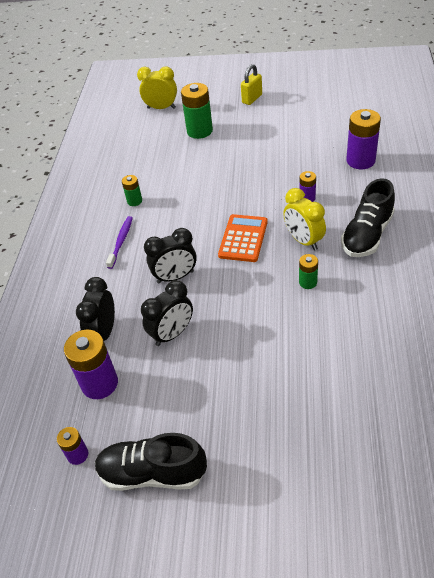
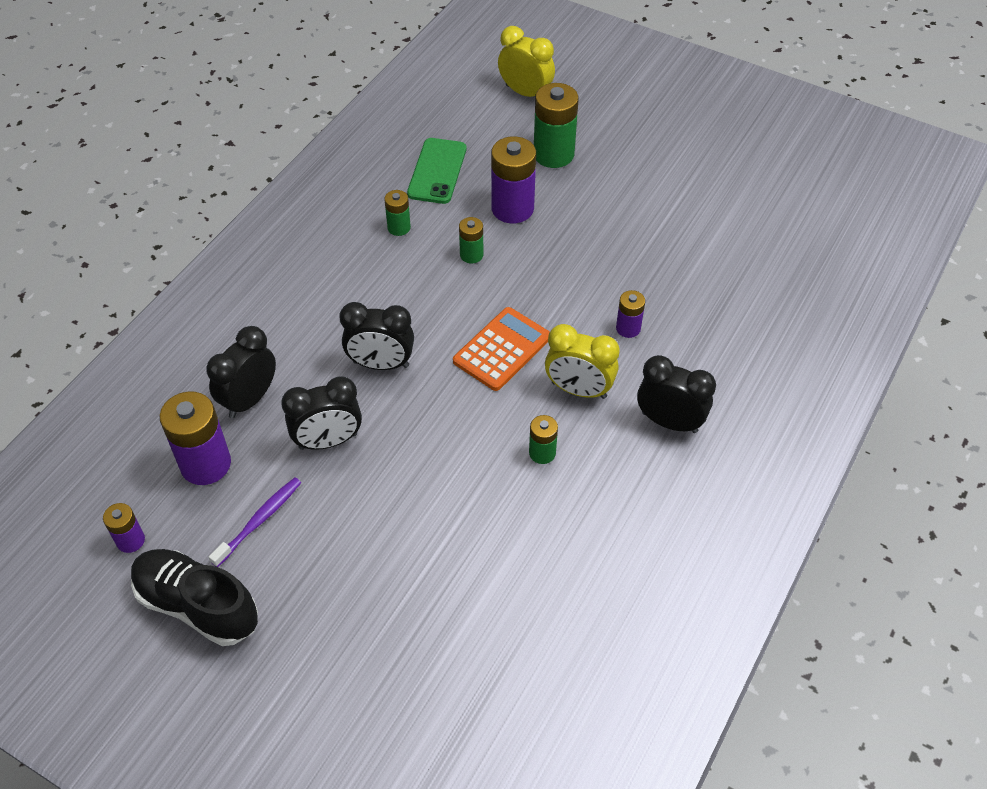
camera: 20 degrees right, 5 degrees up
(121, 241) = (345, 281): purple toothbrush -> purple toothbrush (259, 521)
(137, 164) = (437, 171): none -> green phone
(189, 198) = (471, 255): none -> green battery
(252, 99) = (662, 132): yellow padlock -> none
(303, 240) = (578, 390): yellow clock -> yellow clock turned 60 degrees counterclockwise
(360, 160) = (745, 303): purple battery -> purple battery (512, 208)
(367, 235) = (669, 422): black shoe -> black clock

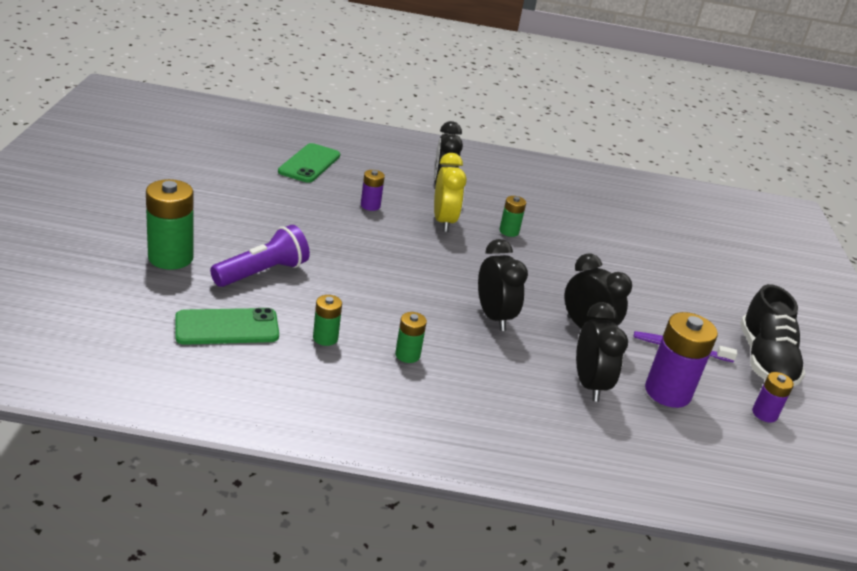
camera: 120 degrees left, 20 degrees down
(249, 399) = (589, 384): black clock -> black clock turned 105 degrees counterclockwise
(471, 255) = (337, 288): green battery -> green battery (407, 355)
(502, 349) = (432, 258): orange calculator -> none
(512, 208) = (262, 273): purple battery -> purple flashlight
(525, 93) = (67, 286): yellow clock -> none
(740, 298) = (309, 163): none -> green phone

